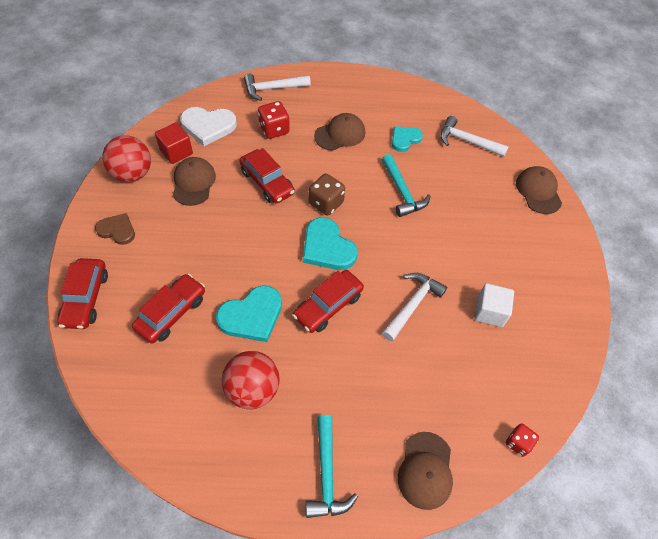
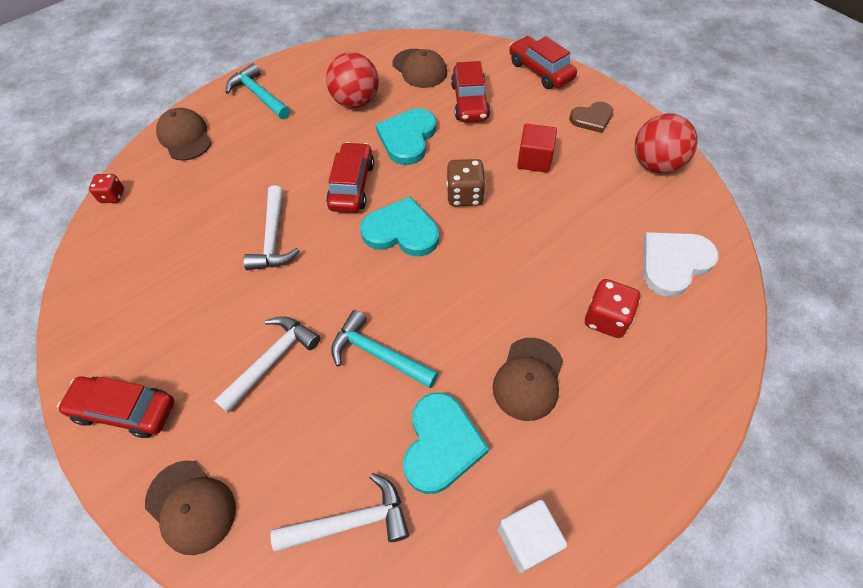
camera: 145 degrees right, 0 degrees up
(176, 152) = (656, 212): red cube -> red cube (534, 160)
(193, 182) = (595, 197): brown cap -> brown cap (419, 69)
(267, 182) = (532, 250): red car -> red car (125, 410)
(273, 89) = (688, 380): white hammer -> white hammer (272, 360)
(326, 203) = (448, 274): brown dice -> brown dice (465, 195)
(405, 139) = (441, 444): turquoise heart -> turquoise heart, size x1.57
(489, 312) = (187, 284): white cube -> white cube (527, 539)

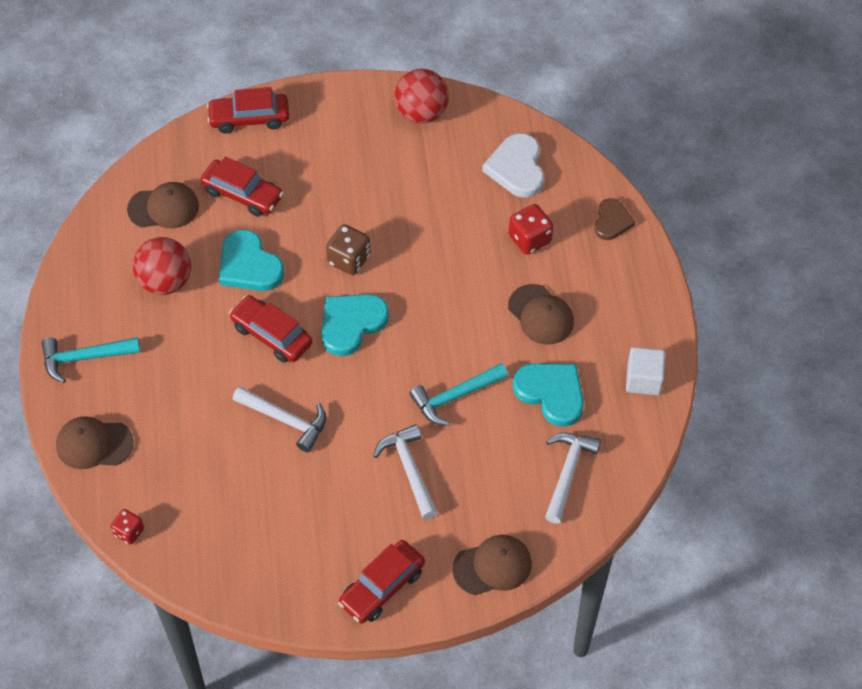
camera: 60 degrees left, 0 degrees up
(534, 160) = (350, 189): red cube -> none
(592, 119) = (339, 121): brown heart -> brown heart (612, 221)

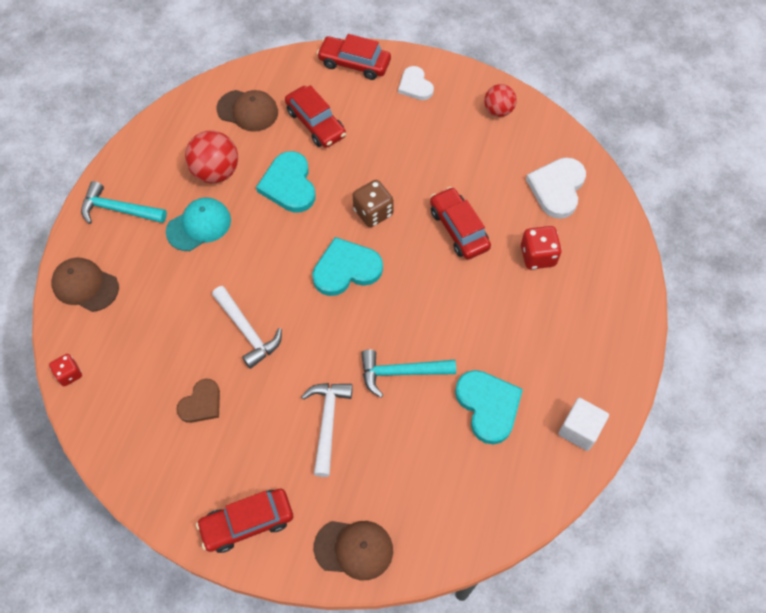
camera: 25 degrees right, 5 degrees up
(178, 340) = (199, 225): none -> turquoise cap
(271, 335) = (275, 252): red car -> red car (459, 229)
(324, 118) = (415, 85): none -> white heart
(421, 113) = (498, 110): red ball -> red ball, size x0.64
(541, 315) = (514, 329): brown cap -> none
(568, 473) = (466, 489): white hammer -> none
(612, 221) = (620, 269): brown heart -> brown heart (201, 403)

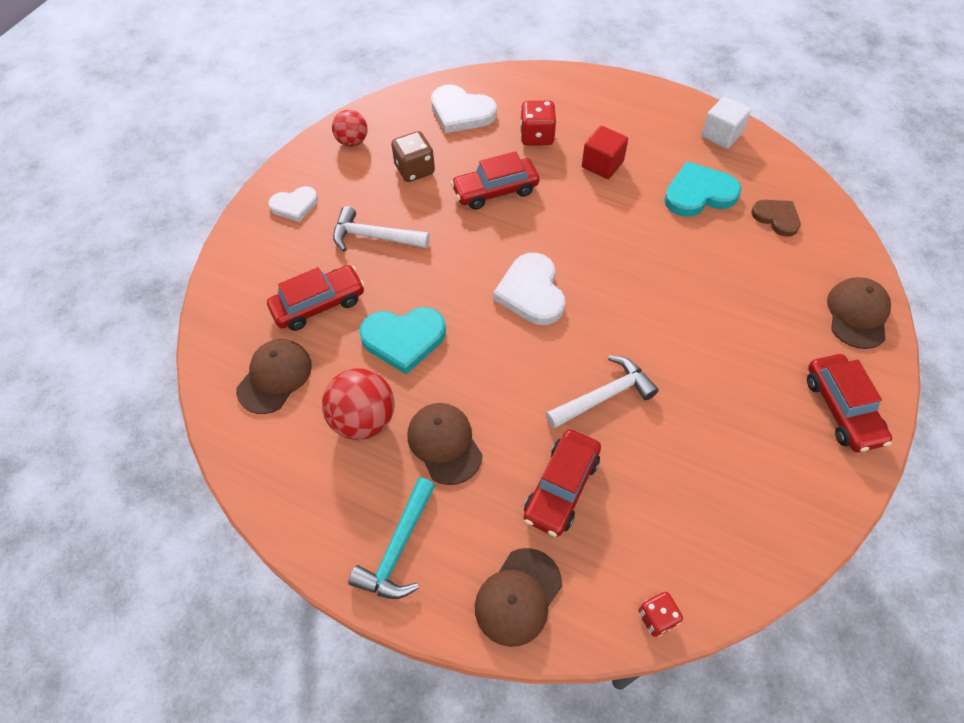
camera: 80 degrees left, 5 degrees down
(199, 225) = (444, 443): turquoise cap -> brown cap
(201, 403) = (699, 450): brown heart -> brown heart (776, 218)
(327, 423) = (720, 325): white hammer -> white hammer (374, 237)
(346, 269) = (531, 292): turquoise heart -> white heart
(354, 63) = (240, 258): red car -> red car (561, 487)
(373, 212) = (460, 260): brown dice -> brown dice (415, 170)
(401, 372) = (661, 256): turquoise hammer -> none
(511, 316) = (602, 164): none -> red cube

